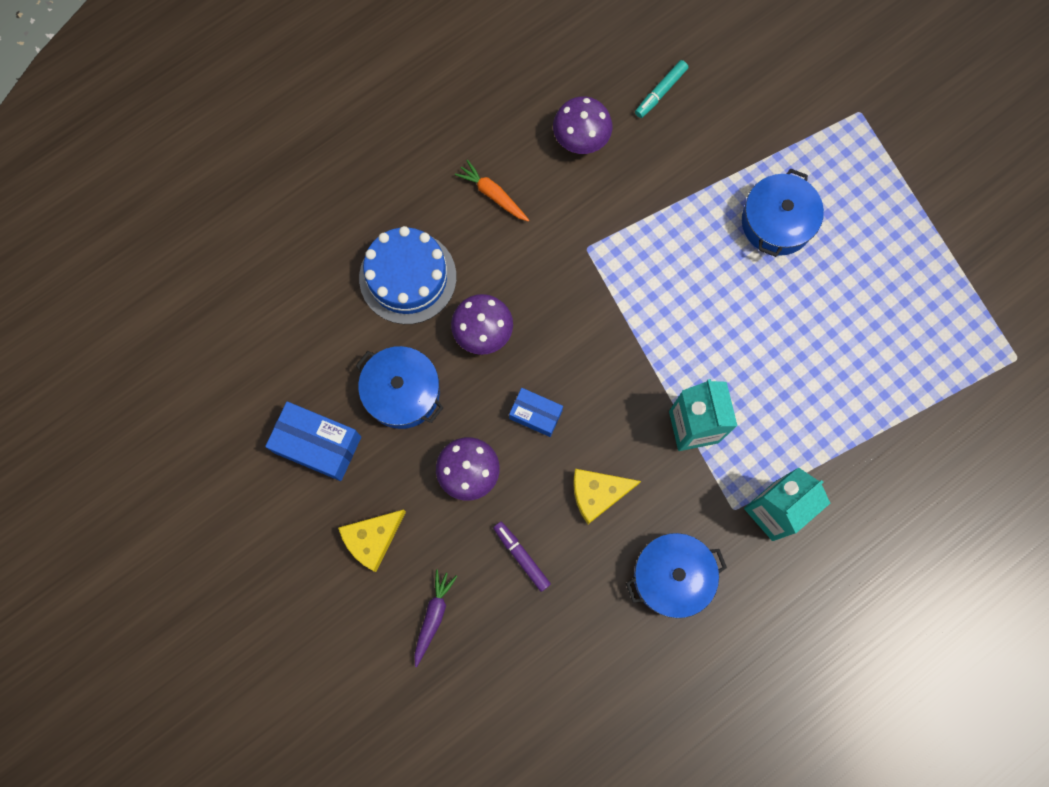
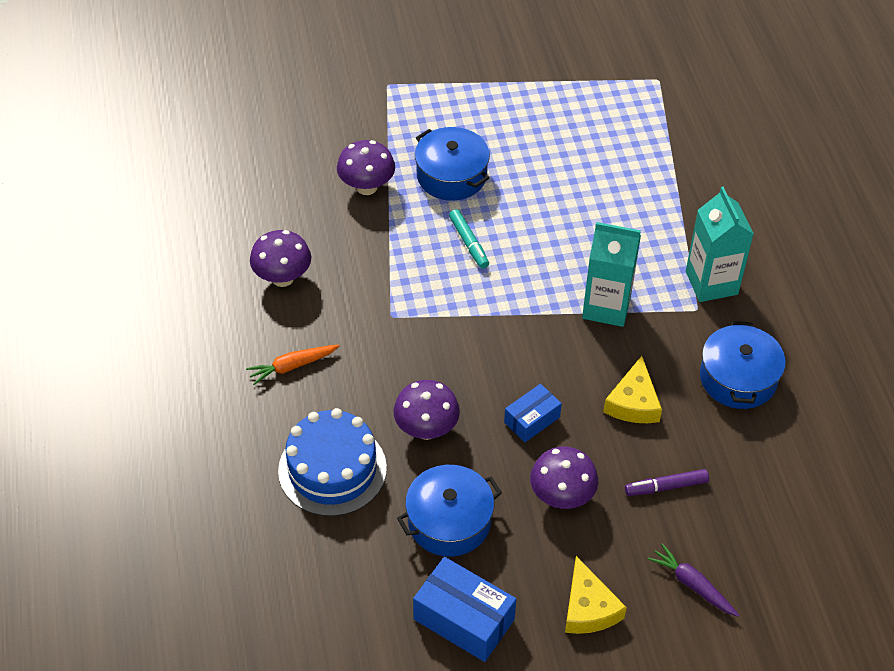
camera: 65 degrees left, 25 degrees down
(317, 445) = (463, 619): blue box -> blue box turned 75 degrees clockwise
(661, 92) = (277, 203): turquoise marker -> turquoise marker (468, 242)
(721, 156) = (366, 187): none -> purple mushroom

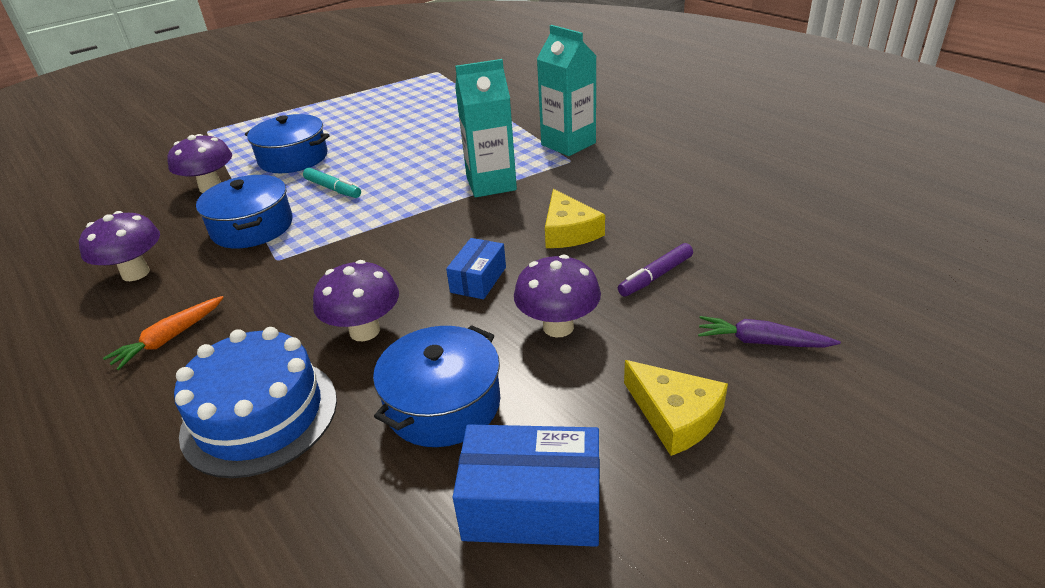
camera: 25 degrees left, 15 degrees down
(738, 378) = (645, 185): blue pot -> blue pot (252, 227)

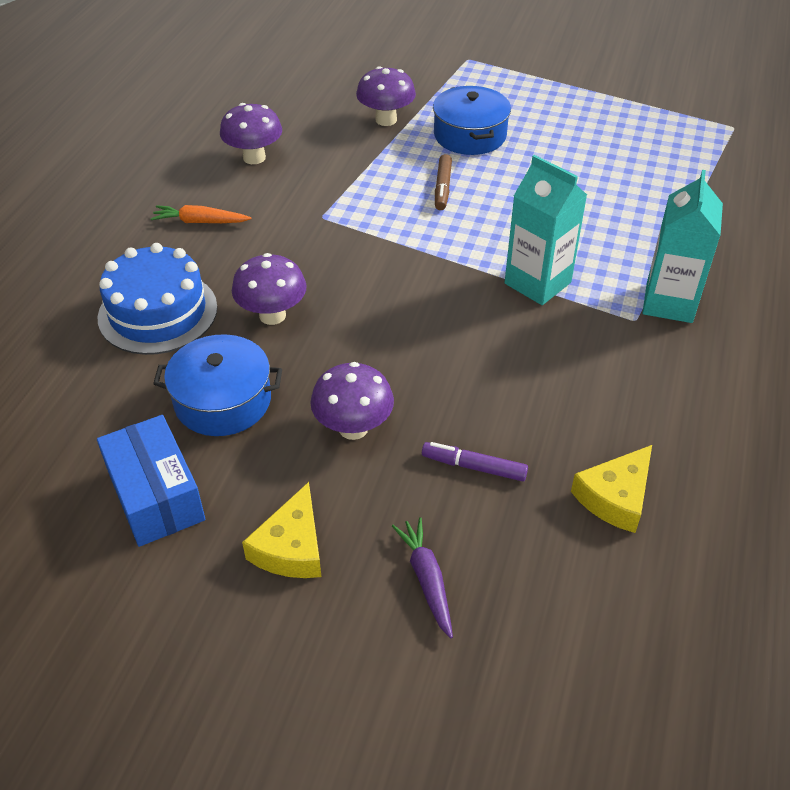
camera: 55 degrees right, 10 degrees up
(252, 227) = (352, 177): blue pot -> none
(333, 188) = (443, 187): turquoise marker -> brown marker
(478, 279) = (381, 348): blue box -> none
(568, 231) = (500, 374): yellow cheese -> yellow cheese (615, 497)

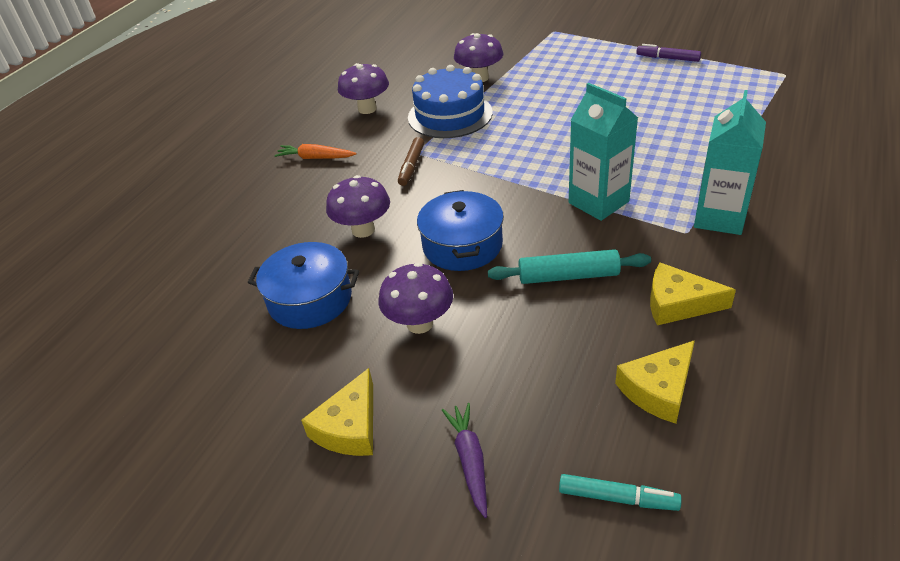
camera: 10 degrees right, 5 degrees down
(155, 496) = (239, 378): blue box -> none
(158, 312) = (268, 228): blue cake -> blue cake (450, 115)
(443, 187) = (522, 128): brown marker -> brown marker (411, 166)
(470, 135) = (549, 87): blue pot -> blue pot (462, 245)
(474, 467) = (526, 359): purple marker -> purple marker (668, 58)
(511, 371) = (568, 276): none -> turquoise rolling pin
(581, 612) = (617, 498): none -> turquoise marker
(630, 402) = (678, 303): none -> yellow cheese

